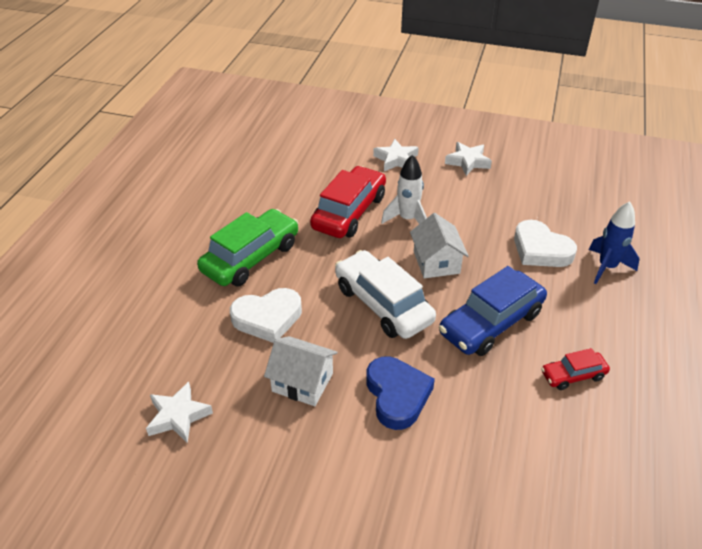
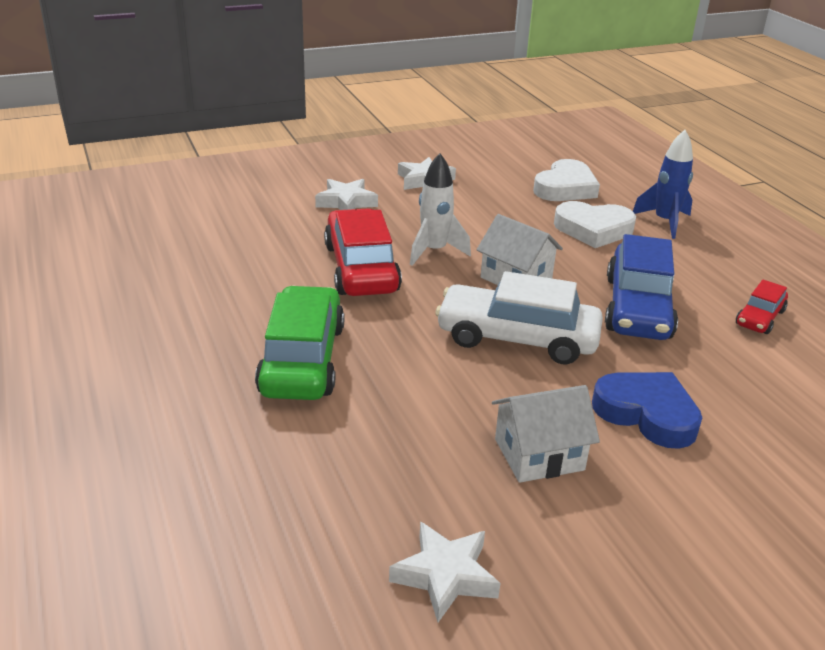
camera: 40 degrees left, 10 degrees down
(267, 318) = (410, 411): white heart -> white heart (565, 188)

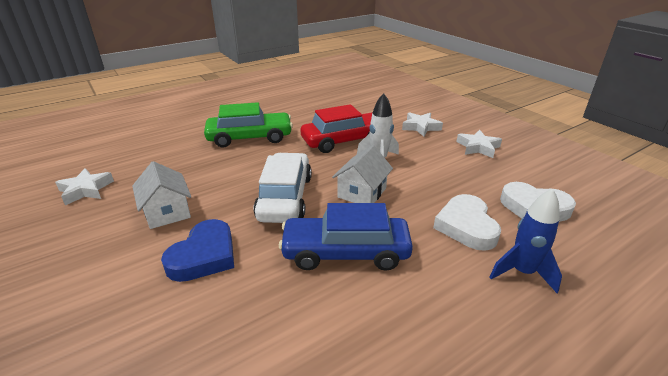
camera: 80 degrees right, 0 degrees up
(759, 318) = (361, 338): red car -> none

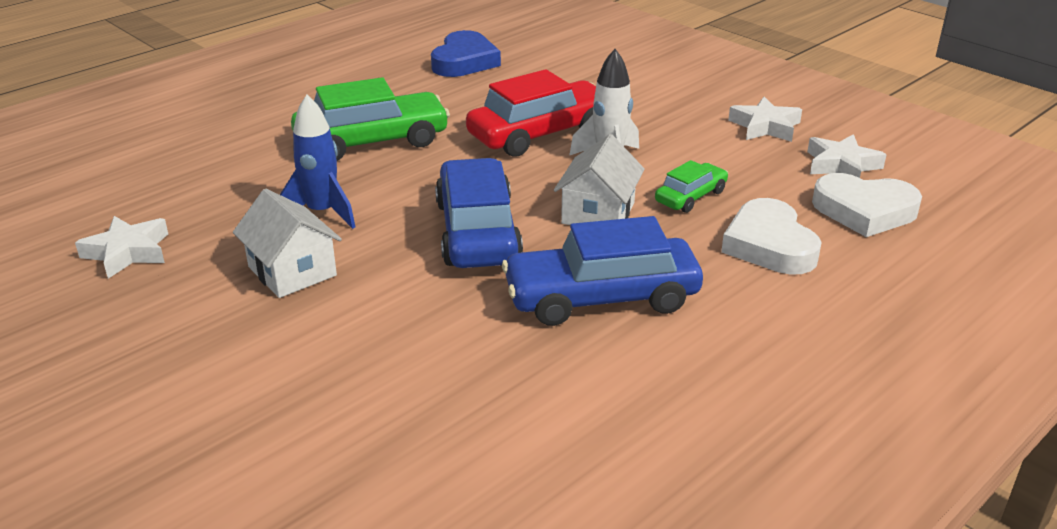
camera: 10 degrees left, 0 degrees up
(204, 256) = (388, 324): blue heart -> blue heart (464, 61)
(285, 197) = (477, 232): white car -> blue car
(420, 127) = (663, 100): white star -> white star (841, 165)
(422, 187) = (690, 196): none -> green car
(522, 272) = (856, 296): blue rocket -> blue rocket (322, 213)

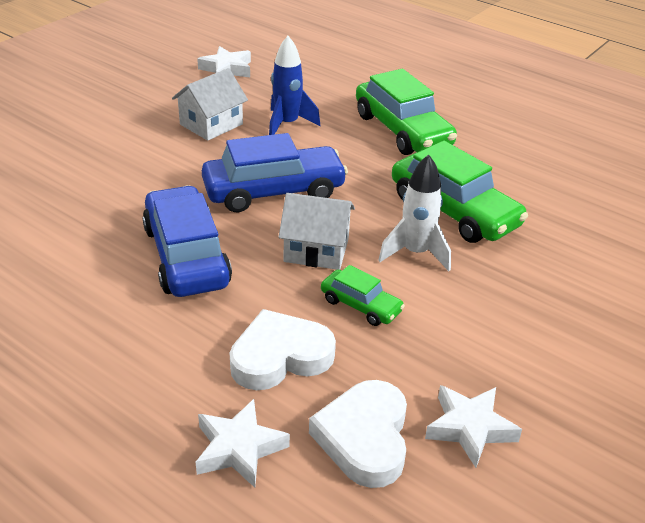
camera: 80 degrees right, 5 degrees up
(464, 61) = (586, 158): blue heart -> none
(540, 133) = (454, 211): red car -> green car
(765, 126) = (543, 366): white star -> white star (239, 448)

